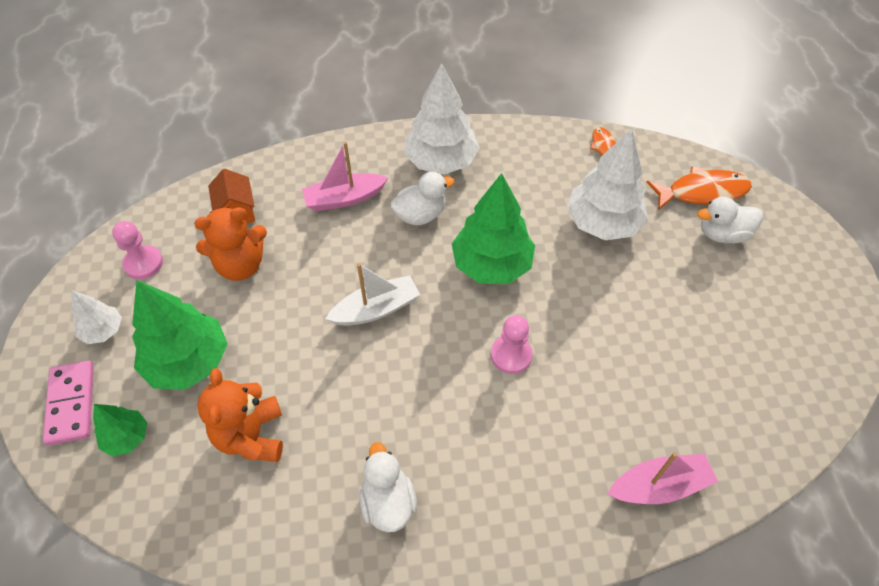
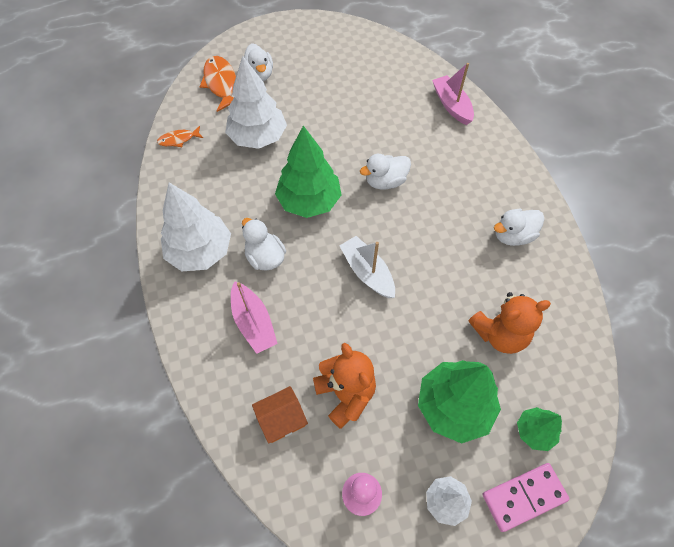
camera: 100 degrees left, 5 degrees up
(511, 355) = (385, 181): pink pawn -> white duck

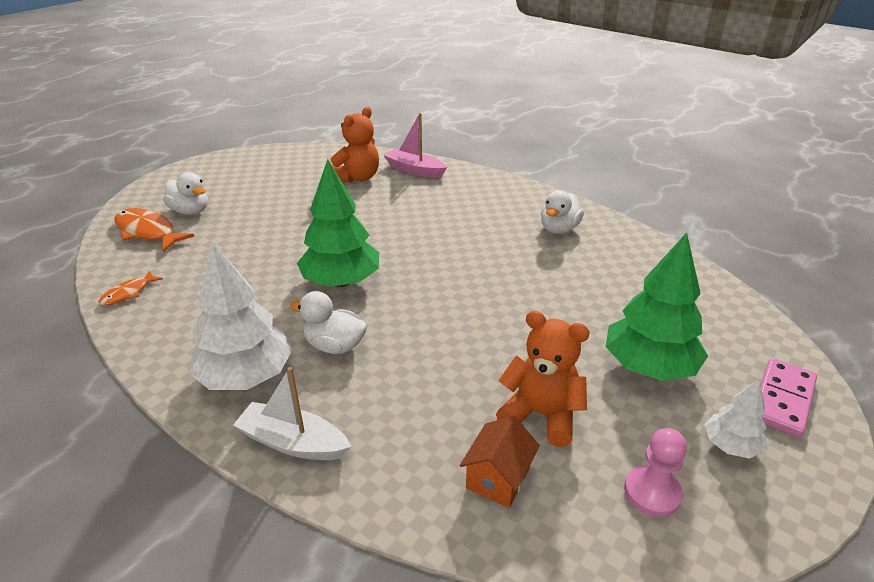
camera: 35 degrees left, 25 degrees down
(253, 322) = (376, 408): pink boat -> none
(258, 137) = (233, 256): white tree -> none
(367, 272) = (458, 308): white boat -> white boat (293, 442)
(385, 181) = (406, 238): white duck -> none
(499, 334) = (624, 296): orange teddy bear -> orange teddy bear (357, 177)
(534, 431) = (731, 347): green tree -> none

